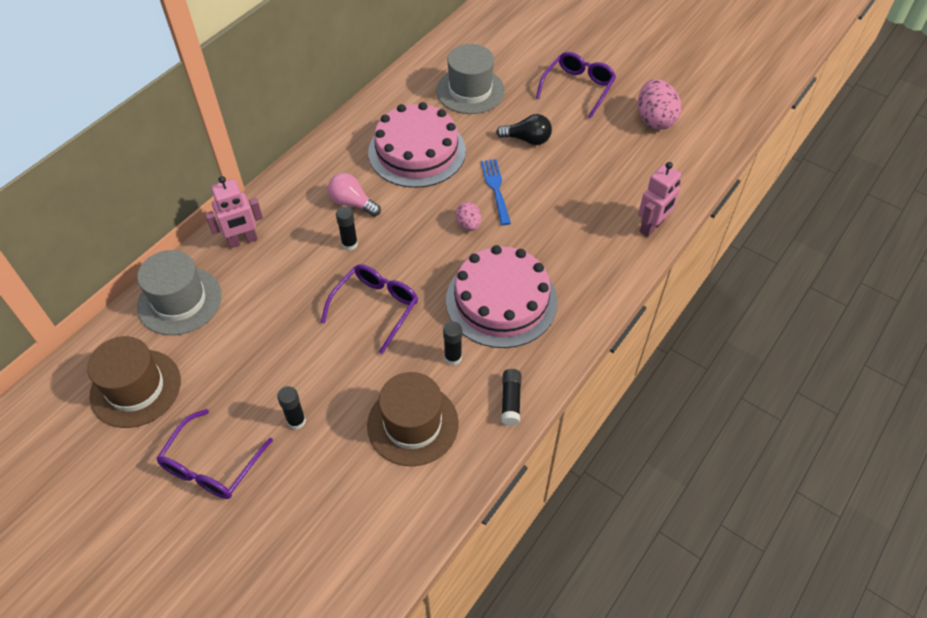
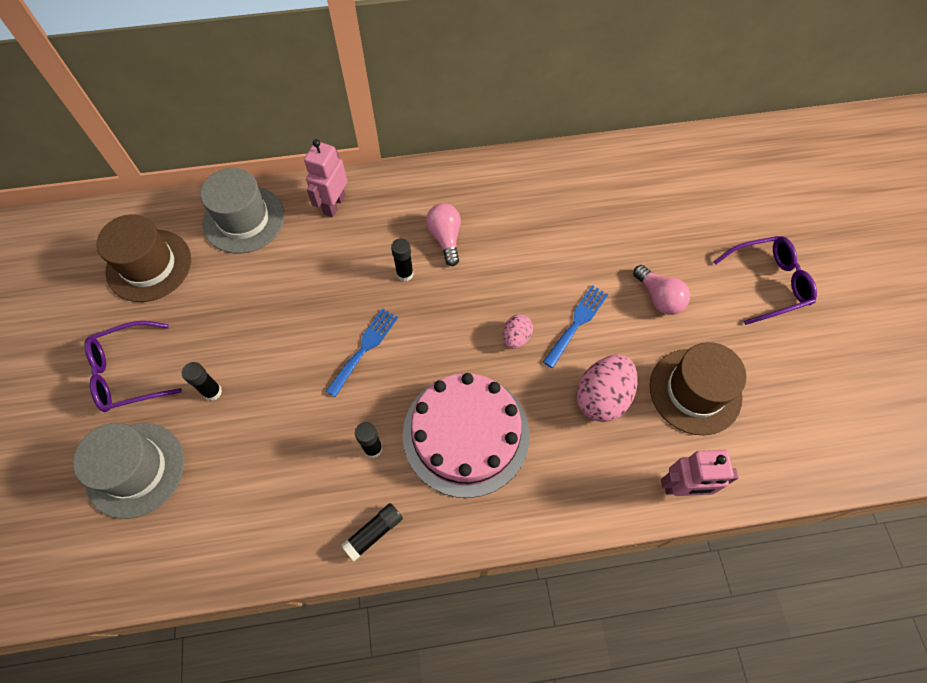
camera: 45 degrees right, 10 degrees up
(242, 241) = (334, 204): pink robot -> pink robot turned 90 degrees clockwise
(376, 307) = (364, 348): purple glasses -> blue fork
(413, 424) = (283, 476): brown hat -> brown hat (695, 391)
(417, 151) = (547, 231): pink cake -> none
(470, 91) = (658, 208): grey hat -> grey hat (135, 469)
(527, 139) = (659, 297): black light bulb -> pink light bulb
(654, 120) = (813, 378): pink egg -> pink egg (602, 397)

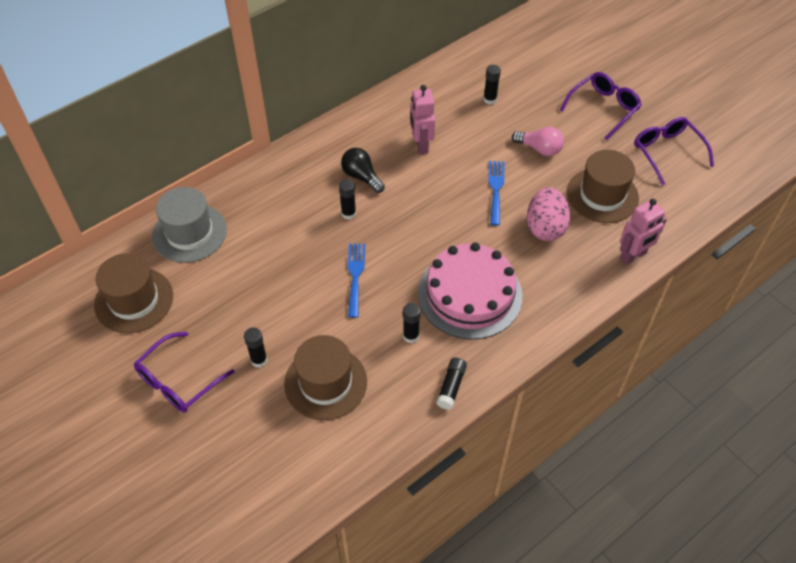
camera: 30 degrees left, 10 degrees down
(135, 469) = (238, 441): grey hat -> none
(255, 453) = (325, 383): none -> brown hat
(334, 204) = (256, 191): pink robot -> pink robot (421, 145)
(445, 238) = (361, 177): pink light bulb -> black light bulb
(516, 337) = (460, 218): pink egg -> none
(641, 212) = (490, 99): none -> black glue stick
(811, 376) = (667, 152): none -> purple glasses

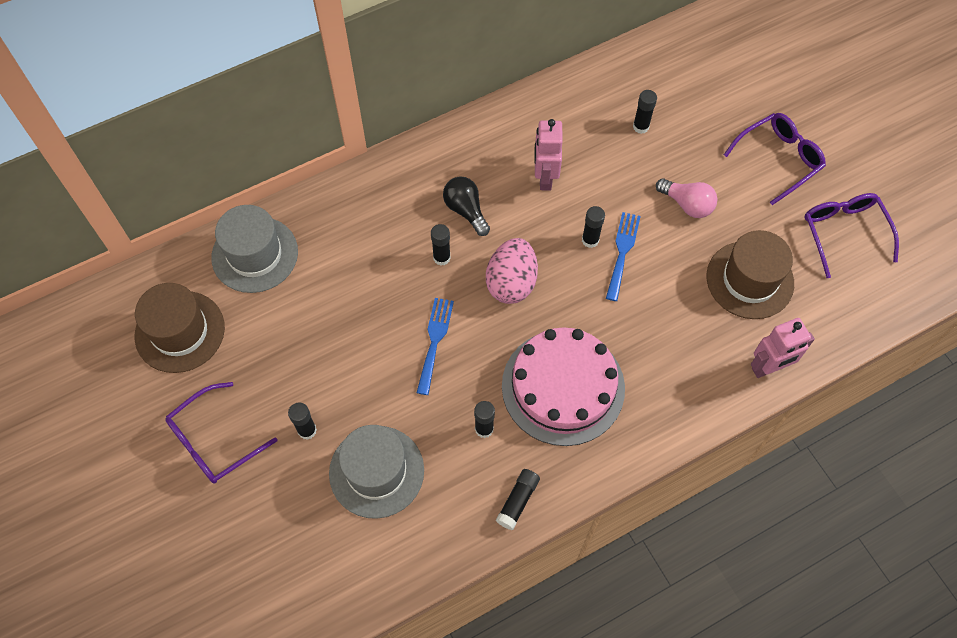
camera: 10 degrees right, 10 degrees up
(325, 383) = (376, 471): brown hat -> grey hat
(468, 184) = (590, 240): none -> black glue stick
(545, 227) = (671, 313): pink egg -> pink egg (511, 283)

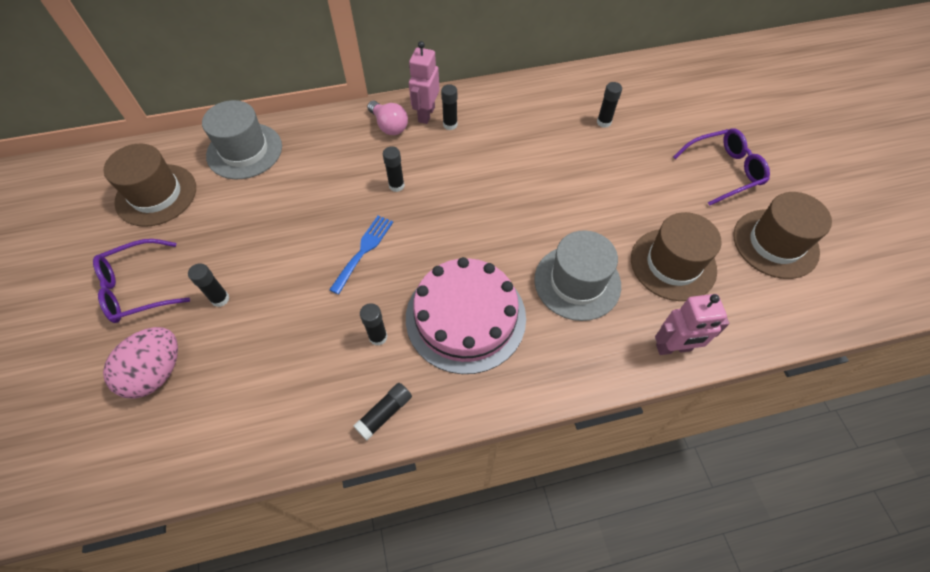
camera: 15 degrees right, 5 degrees down
(376, 471) = (264, 350): grey hat -> grey hat (577, 282)
(466, 210) = (431, 154): black light bulb -> none
(511, 283) = (449, 218): pink egg -> pink egg (157, 372)
(544, 177) = (507, 143): pink robot -> pink robot (426, 114)
(590, 240) = (531, 199): black glue stick -> black glue stick (450, 125)
(622, 252) = (558, 215): blue fork -> none
(687, 204) = (629, 189): pink light bulb -> pink light bulb (389, 126)
(844, 233) = (775, 243): purple glasses -> brown hat

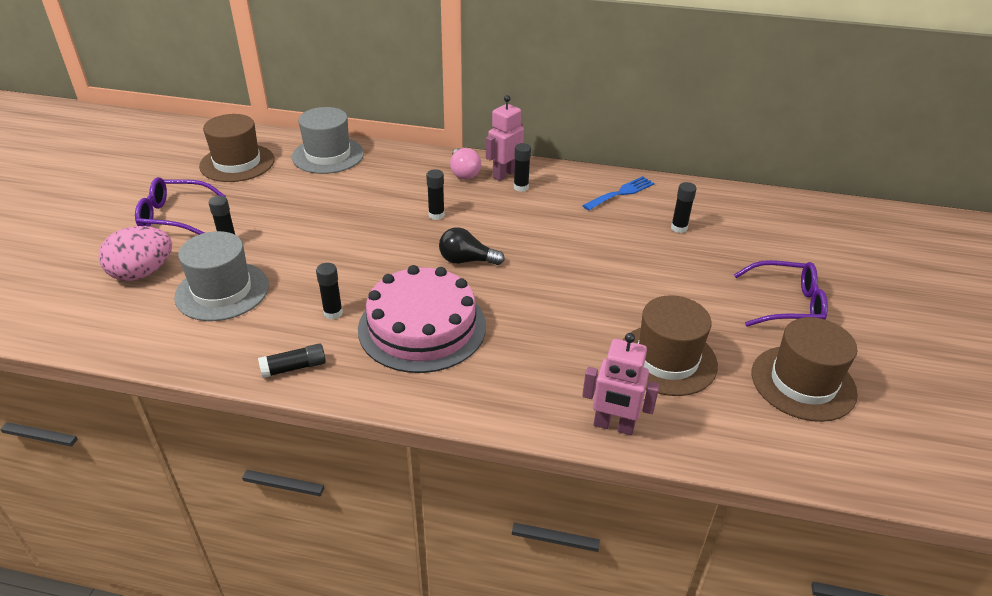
camera: 25 degrees right, 20 degrees down
(364, 250) = (371, 250): blue fork -> blue fork (621, 193)
(456, 227) = (466, 260): none -> black light bulb
(577, 282) = (552, 339): grey hat -> grey hat (222, 291)

